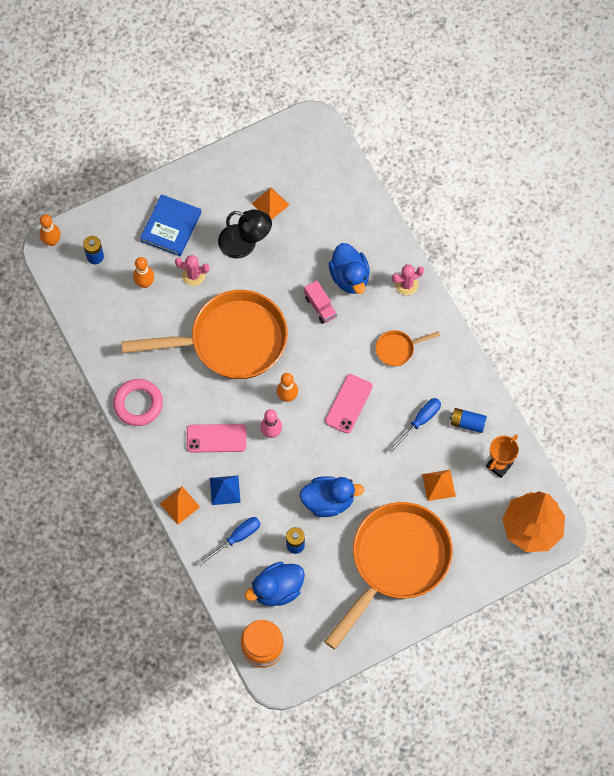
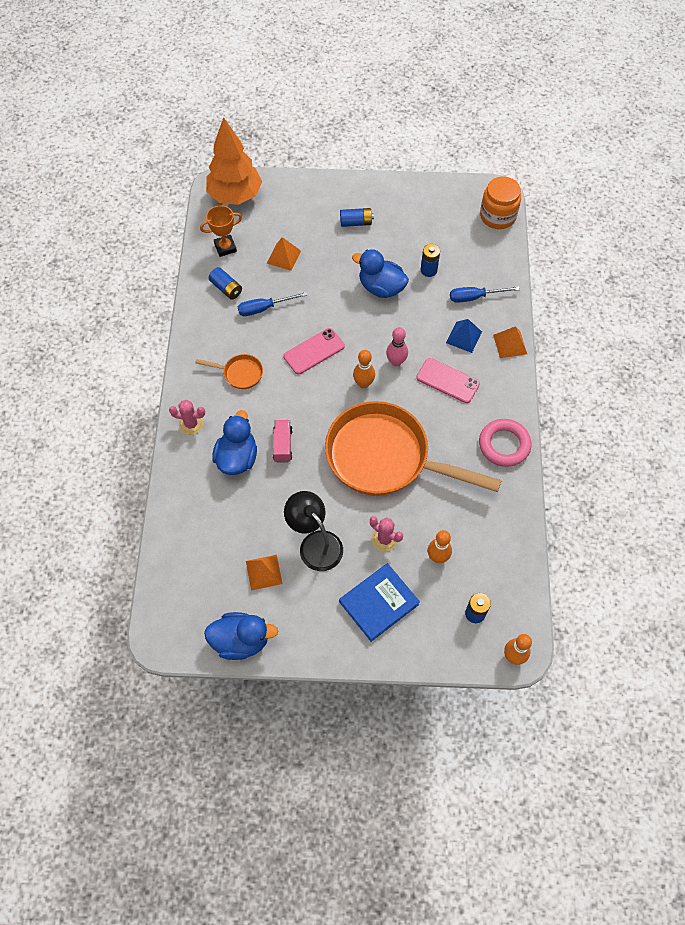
camera: 150 degrees left, 5 degrees down
(277, 589) = (462, 247): blue duck -> blue duck (241, 640)
(396, 562) = (356, 222): orange pan -> blue battery

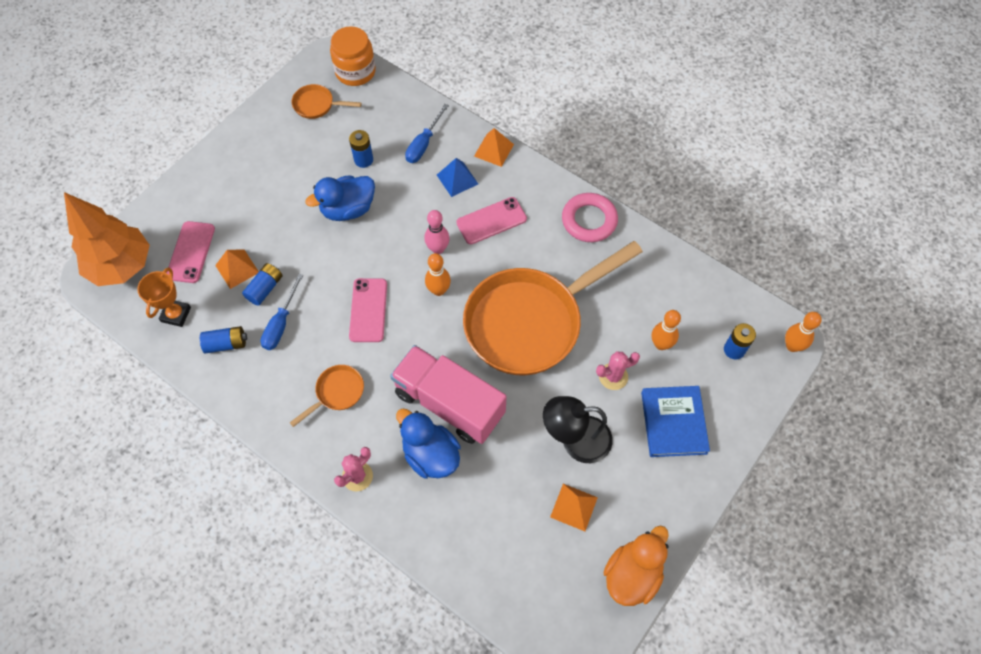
camera: 55 degrees left, 0 degrees up
(241, 640) = (632, 574): blue duck -> orange duck
(275, 224) = (191, 252): none -> pink phone
(282, 445) = (449, 403): pink truck -> pink truck, size x2.20
(356, 222) = (257, 183): blue battery -> blue battery (265, 288)
(448, 213) = (317, 105): none -> orange pan

